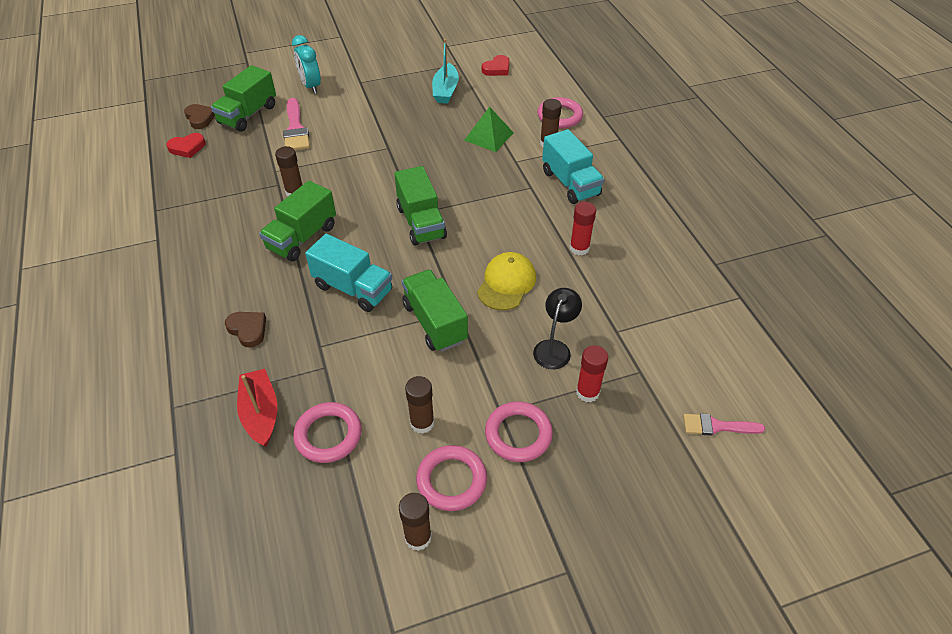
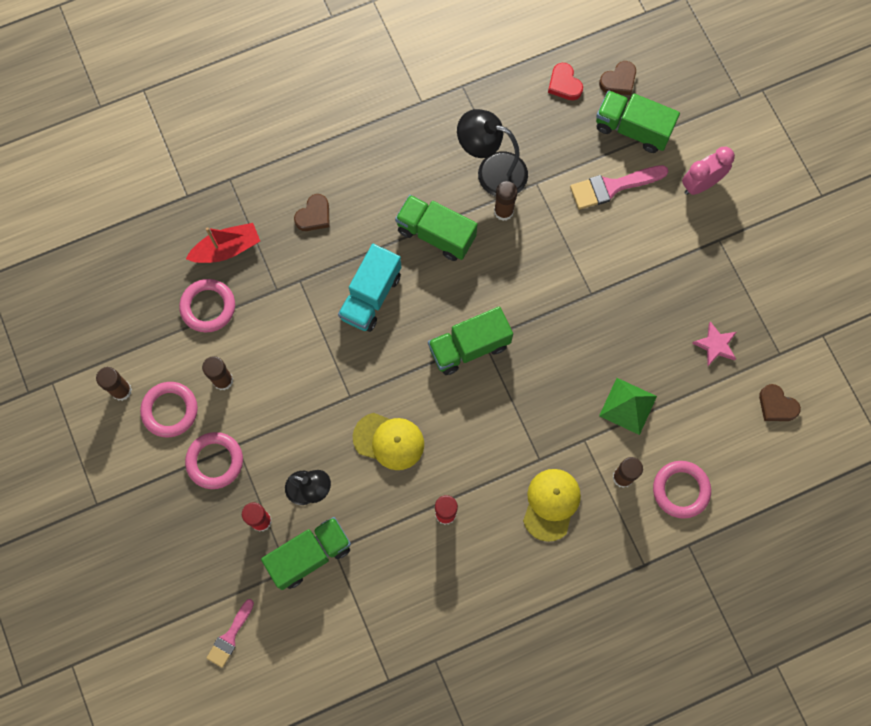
camera: 85 degrees right, 25 degrees up
(251, 197) = (492, 171): none -> black lamp
(311, 86) = (700, 184): turquoise clock -> pink clock
(435, 323) = (333, 377): green truck -> green truck (310, 555)
(445, 91) = (715, 345): turquoise boat -> pink star
(497, 69) = (776, 405): red heart -> brown heart
(570, 183) = (551, 504): turquoise truck -> yellow cap
(717, 426) = (230, 636): pink brush -> pink brush turned 150 degrees counterclockwise

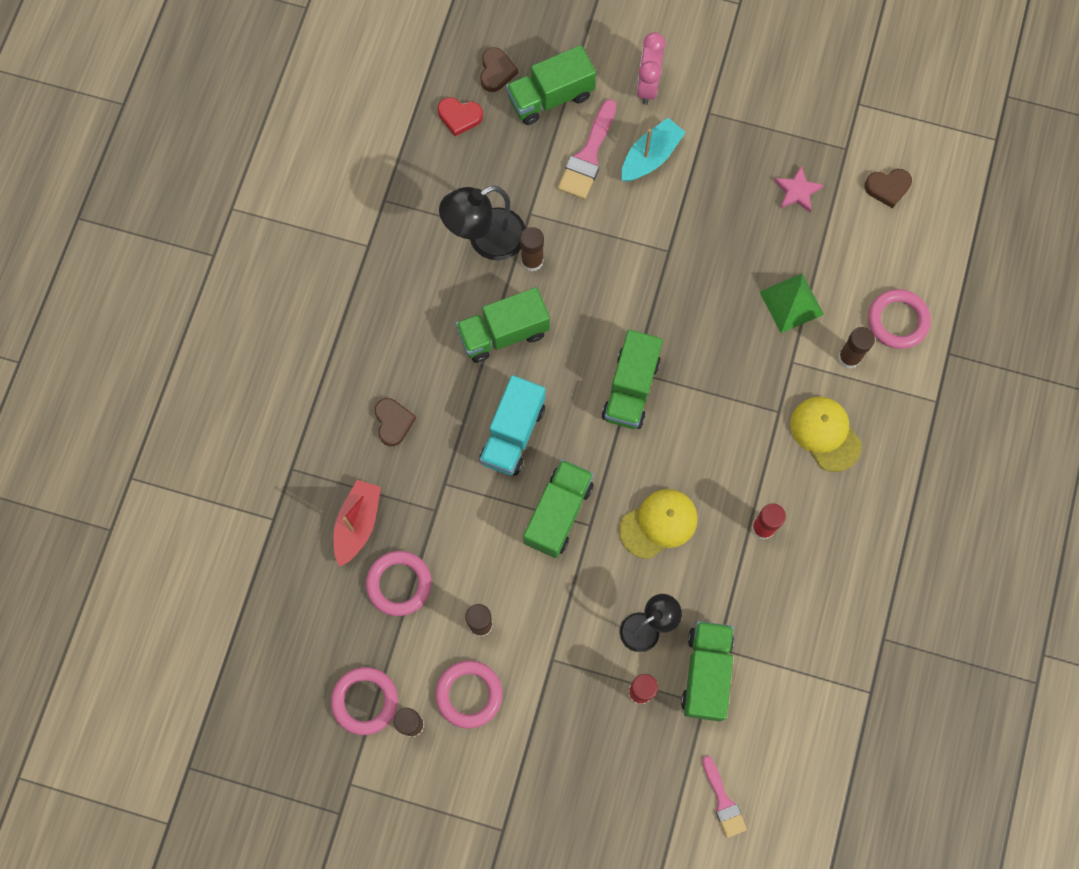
camera: 50 degrees left, 0 degrees up
(215, 461) = (551, 690): pink ring -> pink ring (365, 701)
(340, 369) = (558, 513): none -> green truck
(371, 296) = (513, 434): turquoise truck -> turquoise truck turned 45 degrees clockwise
(649, 227) = (650, 157): none -> turquoise boat

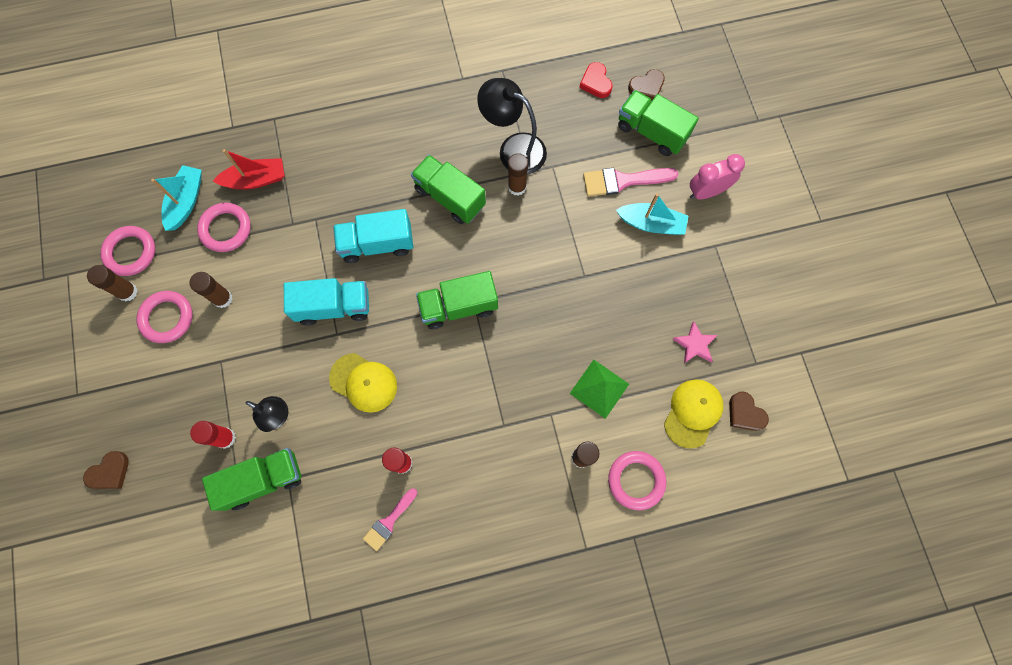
camera: 60 degrees right, 0 degrees up
(338, 612) = (186, 202): none -> turquoise boat
(393, 422) = (342, 162): brown heart -> brown heart (110, 472)
(558, 513) = (333, 307): green truck -> turquoise truck
(723, 801) = (168, 546): pink brush -> pink brush (389, 521)
(825, 434) = (506, 471): yellow cap -> yellow cap (693, 413)

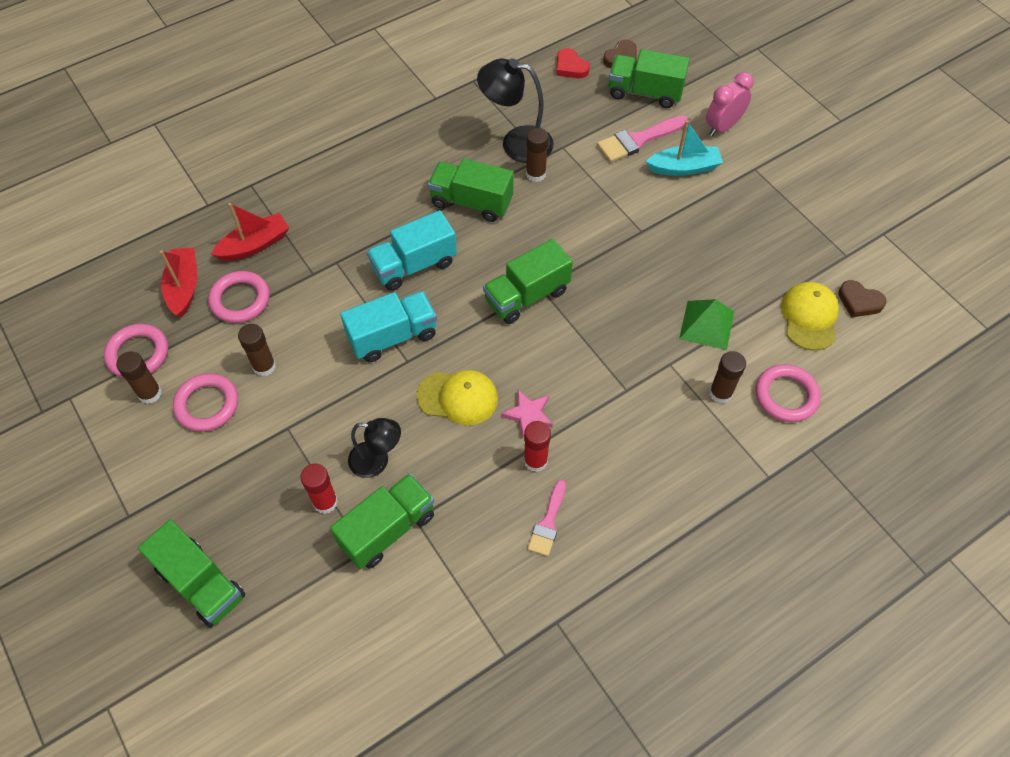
camera: 20 degrees left, 15 degrees down
(110, 472) = (201, 583): brown heart -> green truck
(186, 202) = (184, 287): turquoise boat -> red boat
(695, 344) = (780, 257): pink star -> pink star (528, 414)

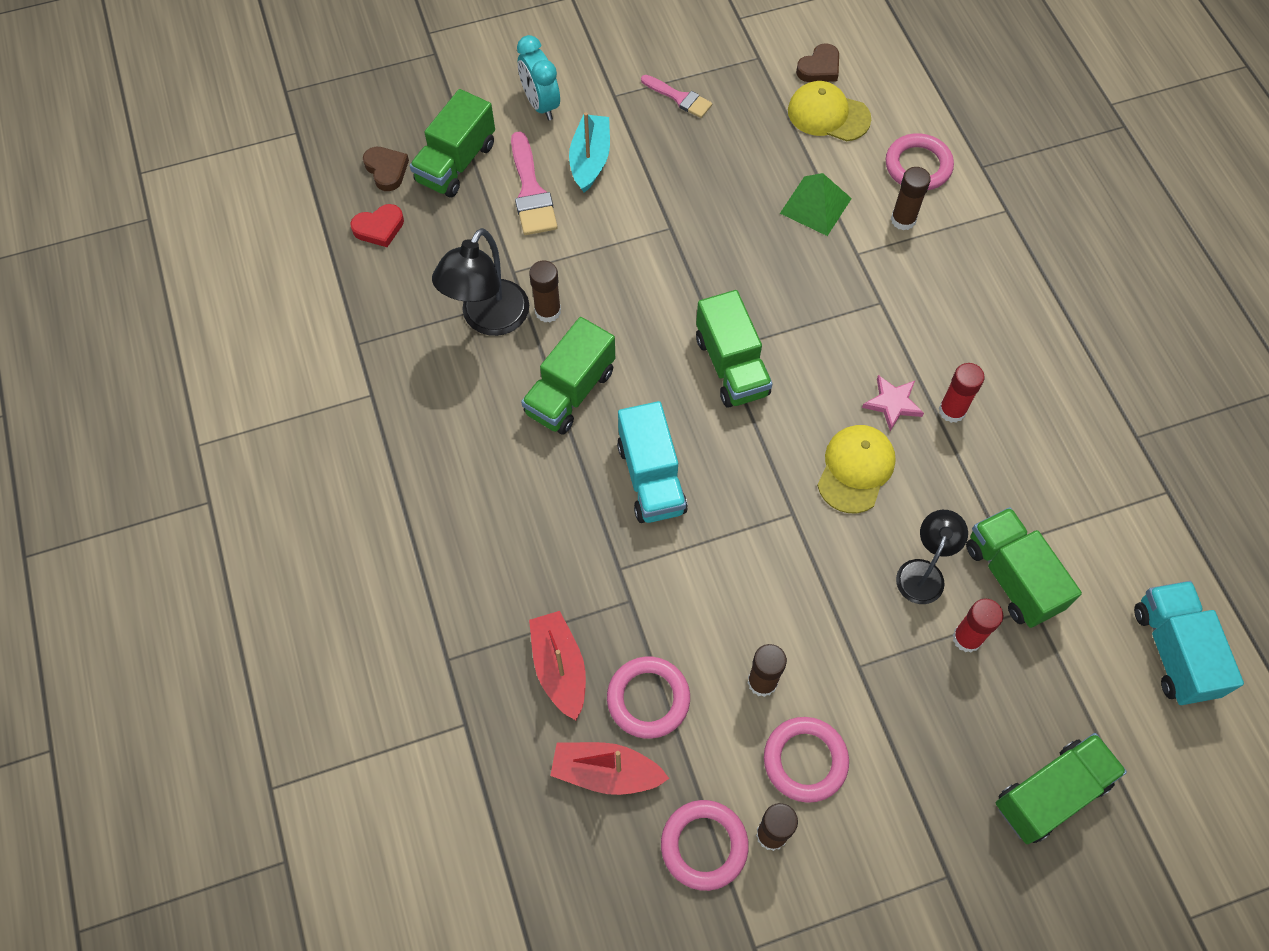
camera: 75 degrees left, 5 degrees up
(393, 336) = (753, 523): turquoise truck -> turquoise truck (1173, 651)
(548, 522) = (1027, 417): pink brush -> pink brush (679, 98)
(722, 127) = (540, 104): pink clock -> turquoise clock

